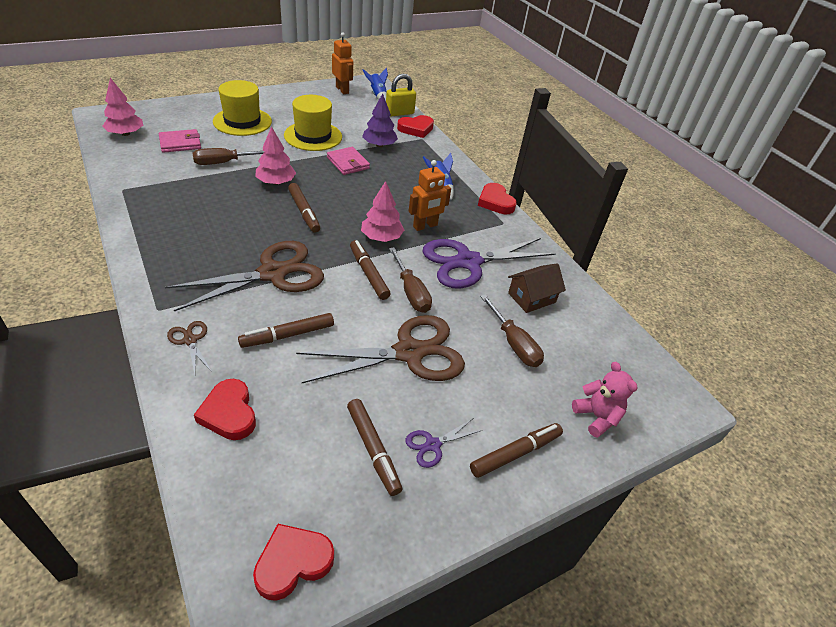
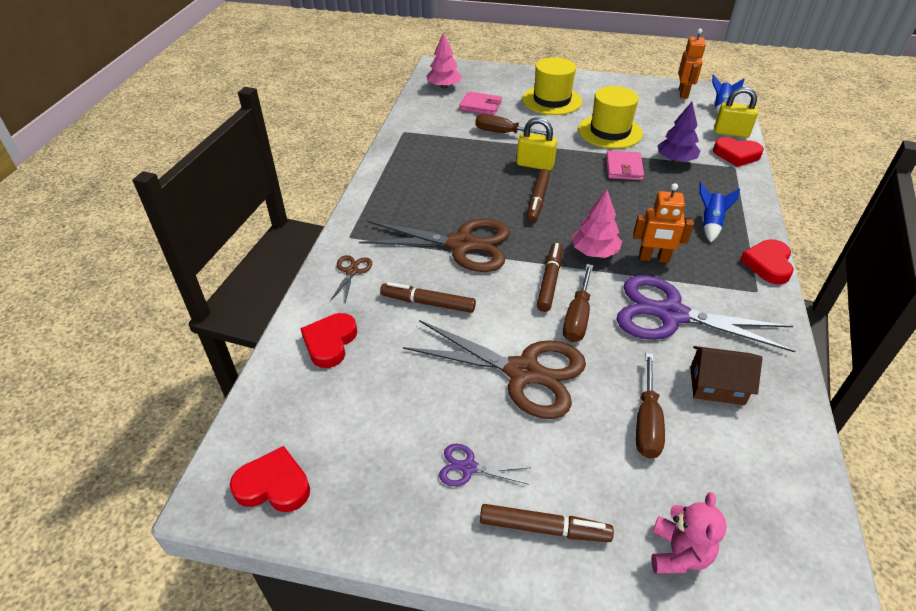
camera: 45 degrees right, 0 degrees up
(276, 182) = (535, 165): pink tree -> yellow padlock
(373, 449) = (412, 438): brown marker -> none

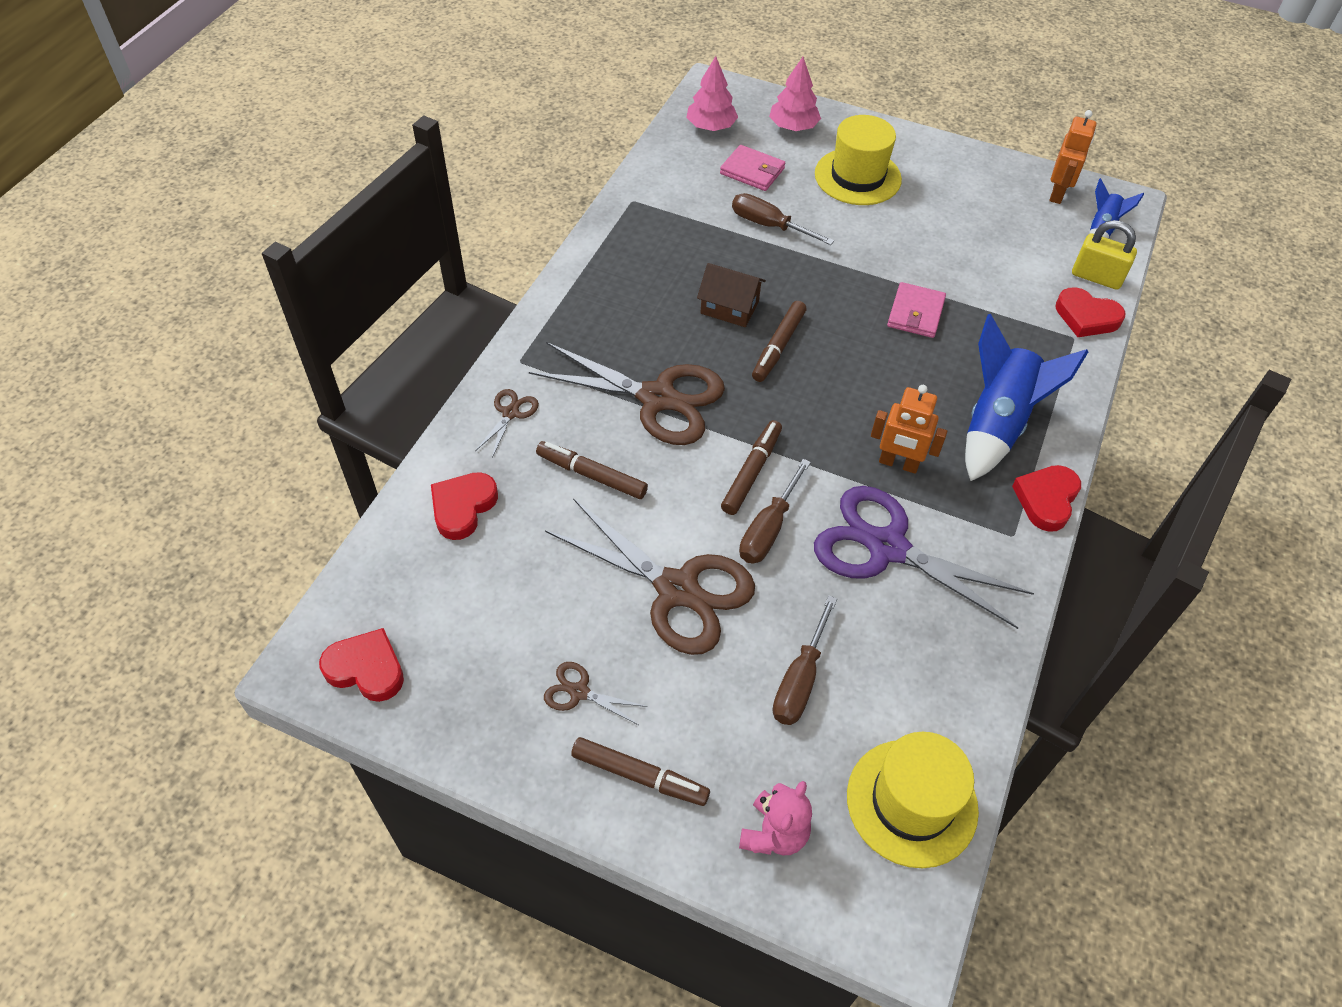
camera: 10 degrees right, 10 degrees up
(468, 467) = (579, 692): purple scissors -> brown scissors
(535, 165) = (794, 287): yellow padlock -> none
(594, 252) = (824, 439): pink tree -> pink tree (793, 127)
(610, 132) = (920, 247): yellow hat -> yellow hat (911, 802)
(675, 160) = (994, 311): purple tree -> none
(710, 224) = (997, 424): blue rocket -> blue rocket, size x1.92
(717, 385) = (902, 652): brown house -> brown house (729, 307)

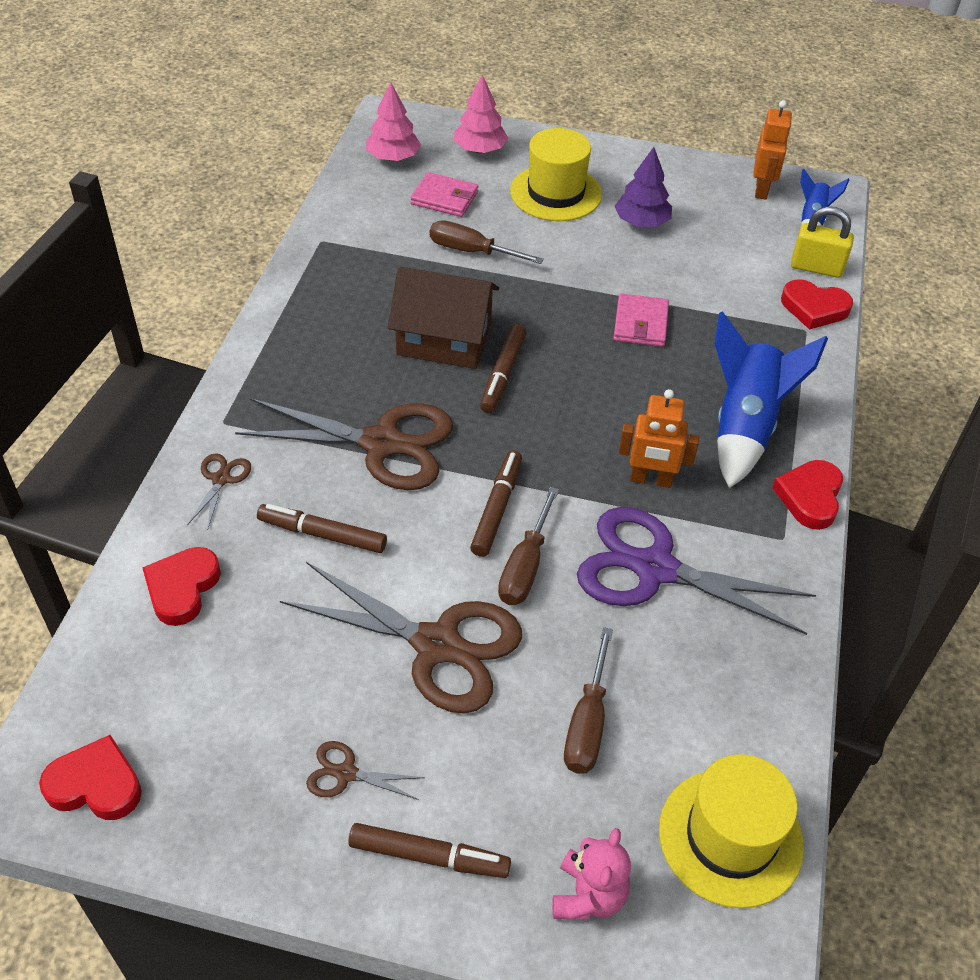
camera: 10 degrees left, 5 degrees down
(729, 307) = (444, 340): brown house -> brown house, size x1.56
(934, 214) = (641, 222): none -> purple tree

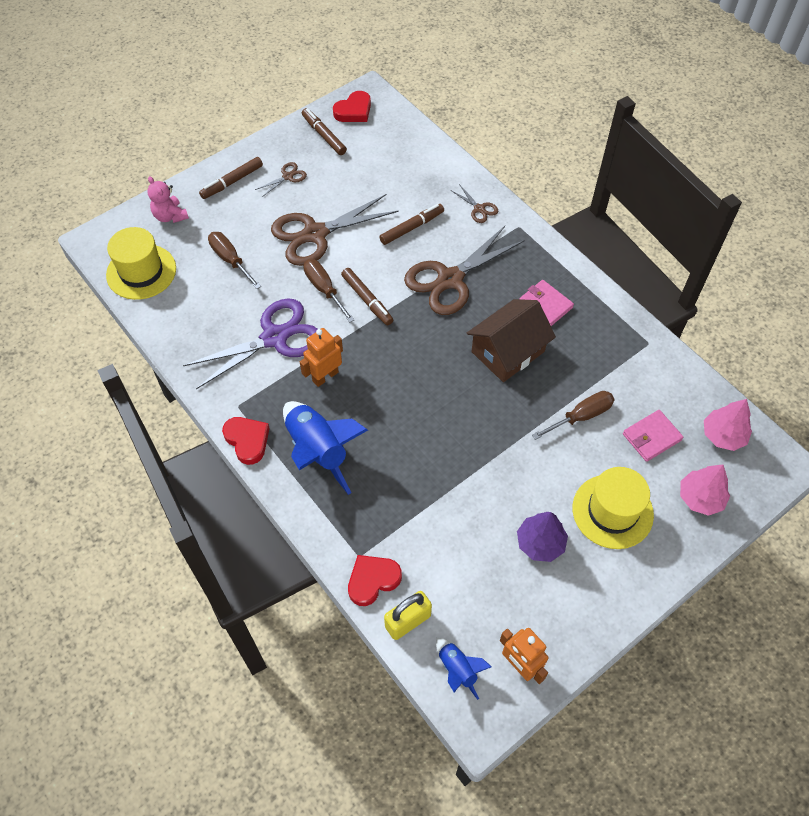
camera: 130 degrees right, 10 degrees up
(182, 588) = (424, 169): red heart -> none
(503, 374) = (457, 362): brown marker -> brown marker (324, 135)
(640, 324) = (441, 462): pink wallet -> pink wallet (545, 305)

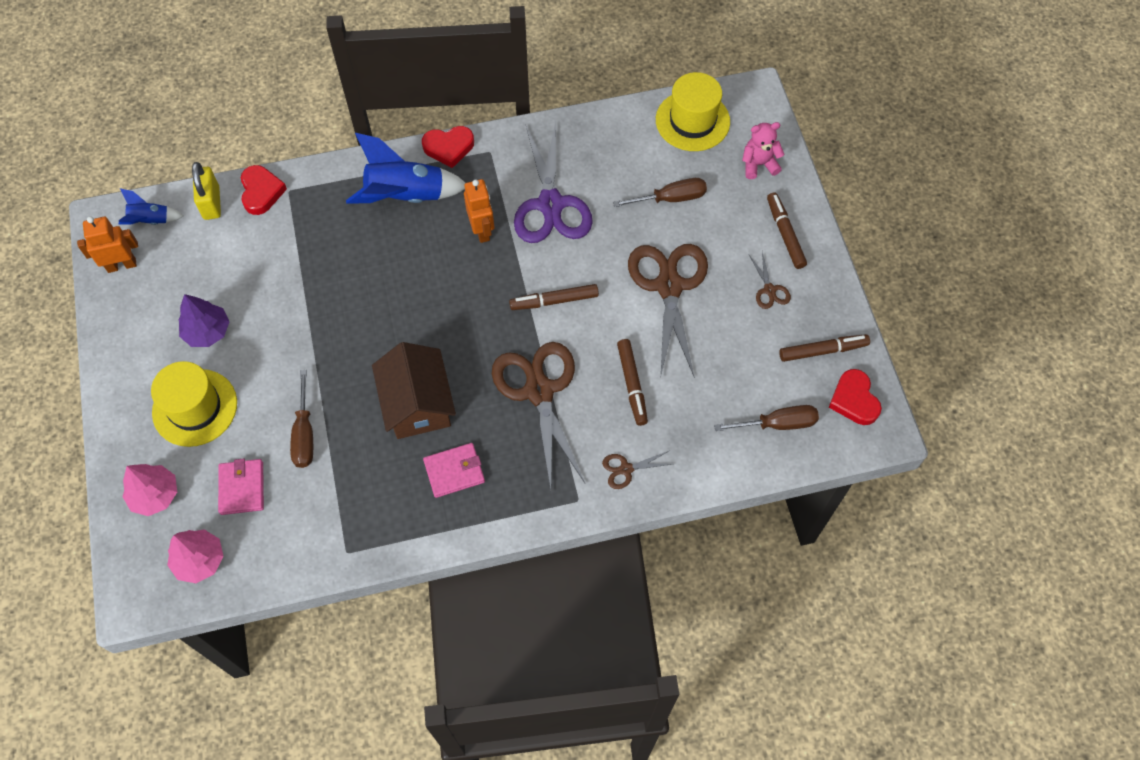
camera: 115 degrees right, 5 degrees up
(324, 289) = (588, 267): brown screwdriver -> brown screwdriver (777, 424)

